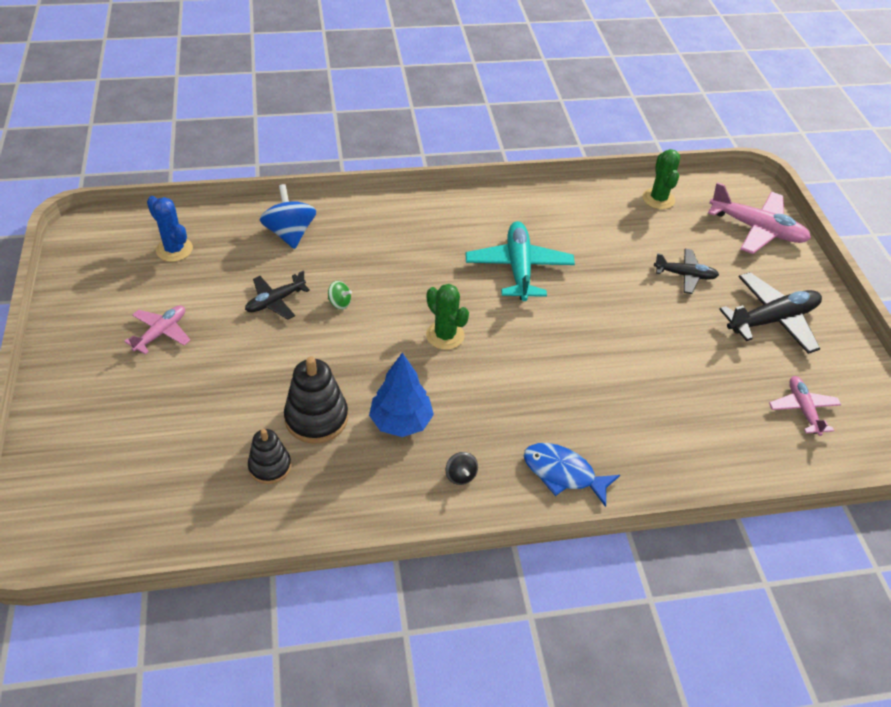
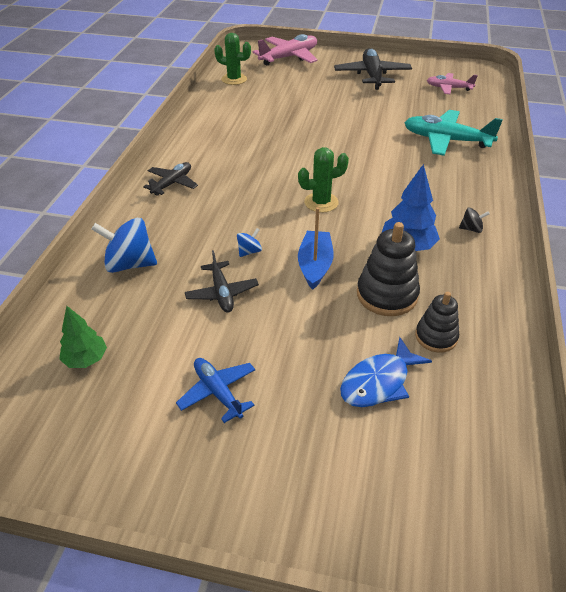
camera: 65 degrees left, 5 degrees down
(161, 333) = (218, 392): pink plane -> blue plane
(174, 249) = (86, 359): blue cactus -> green tree
(338, 355) = (315, 265): none -> blue boat
(339, 303) = (249, 251): green spinning top -> blue spinning top
(518, 268) = (266, 151): turquoise plane -> turquoise plane (446, 140)
(563, 473) = (479, 183): blue fish -> blue fish (378, 382)
(685, 275) = (316, 91): black plane -> black plane (172, 183)

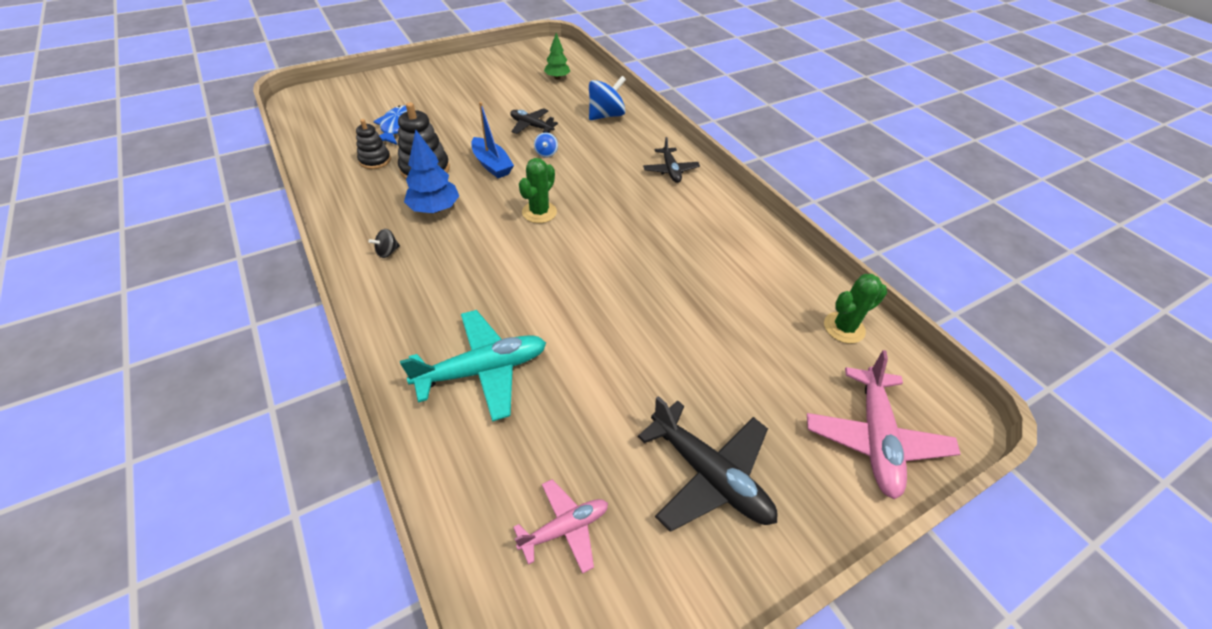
camera: 135 degrees right, 5 degrees up
(218, 392) = (478, 92): blue plane -> none

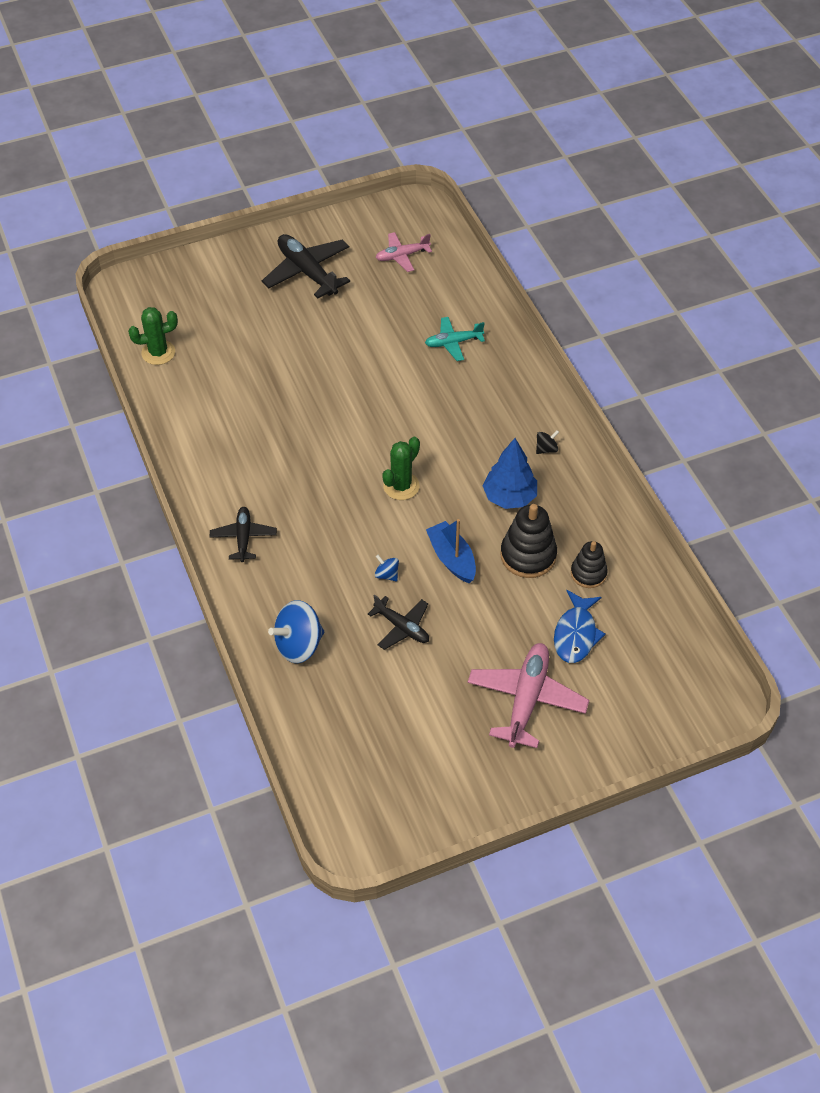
camera: 170 degrees left, 5 degrees up
(483, 370) = (453, 343): turquoise plane -> turquoise plane, size x0.59
(546, 153) = (387, 574): blue spinning top -> blue spinning top turned 60 degrees counterclockwise
(557, 78) = (356, 743): green tree -> none
(875, 438) = (186, 282): pink plane -> pink plane (526, 699)

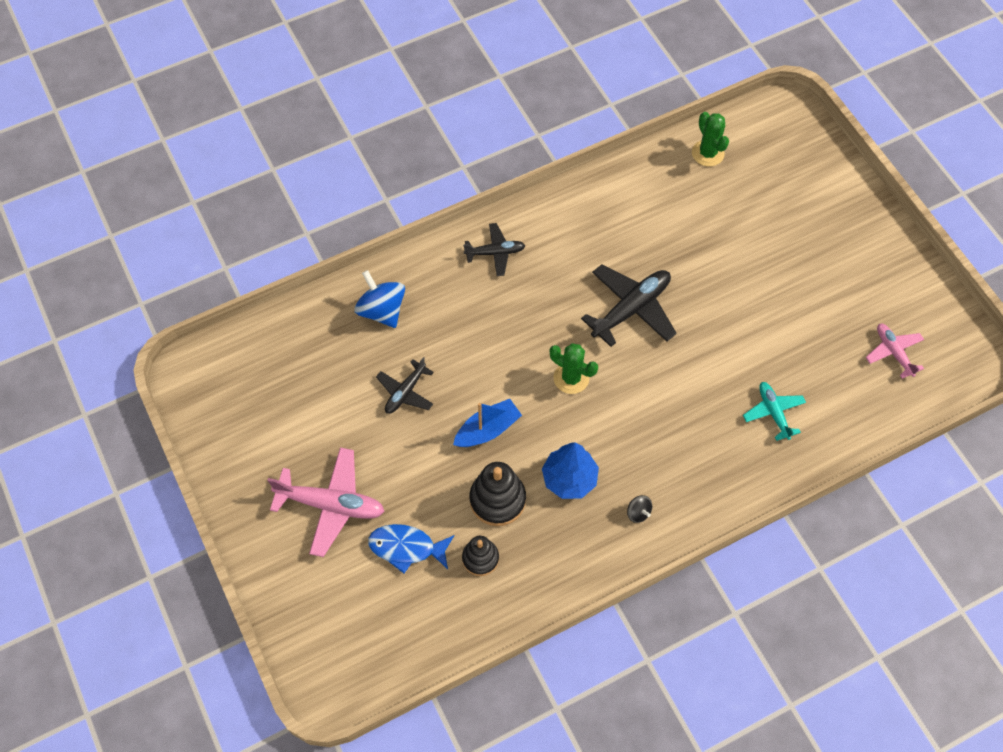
camera: 85 degrees right, 10 degrees up
(307, 272) = (846, 265): black plane -> black plane (631, 309)
(387, 574) = (464, 374): blue spinning top -> none

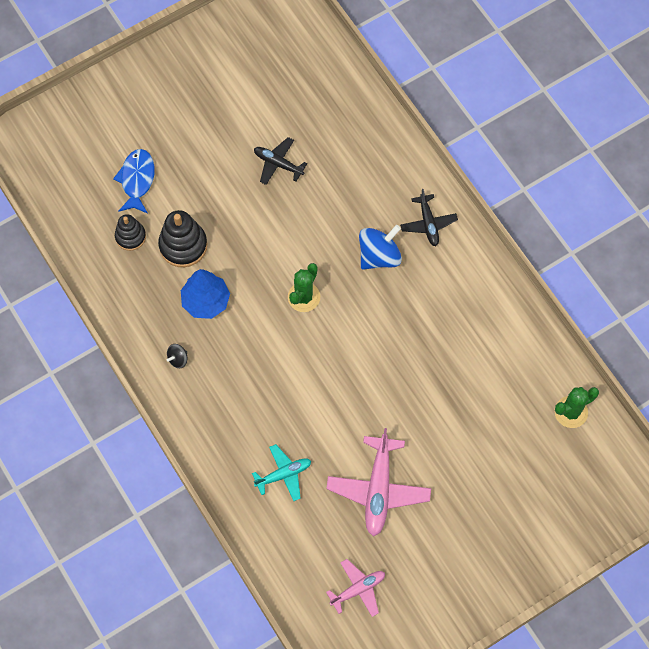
camera: 85 degrees right, 5 degrees up
(331, 504) = (171, 120): pink plane -> pink plane (378, 489)
(382, 310) = (357, 136): blue spinning top -> blue spinning top (379, 256)
(487, 430) = (247, 232): blue boat -> none
(631, 309) = (381, 345): black plane -> none

